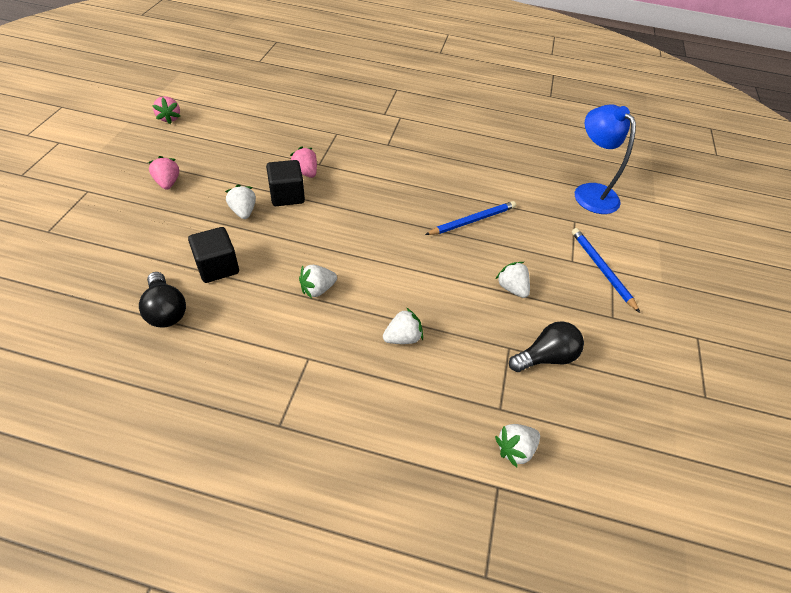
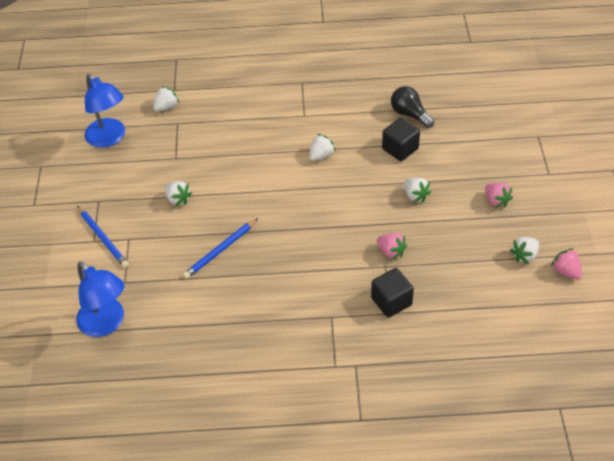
camera: 170 degrees right, 0 degrees up
(287, 195) = (391, 222): black cube -> black cube (391, 301)
(402, 337) = (249, 143): white strawberry -> white strawberry (524, 256)
(545, 357) = (150, 159): black light bulb -> none
(607, 414) = (109, 138): none -> blue lamp

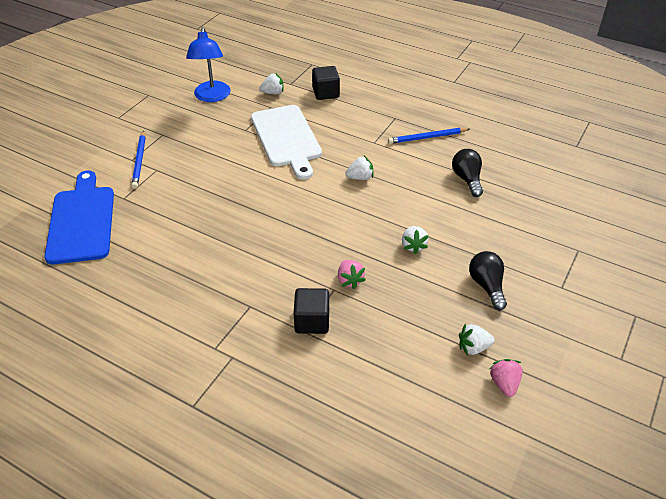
camera: 30 degrees right, 5 degrees down
(107, 324) = (81, 221): blue lamp -> blue cutting board
(178, 199) = (218, 159): white strawberry -> none
(220, 250) = (213, 210): blue pencil -> blue pencil (427, 137)
(222, 148) = (286, 138): none -> white cutting board
(400, 149) = (433, 202): black cube -> black cube (326, 93)
(496, 201) = (487, 286): pink strawberry -> black light bulb

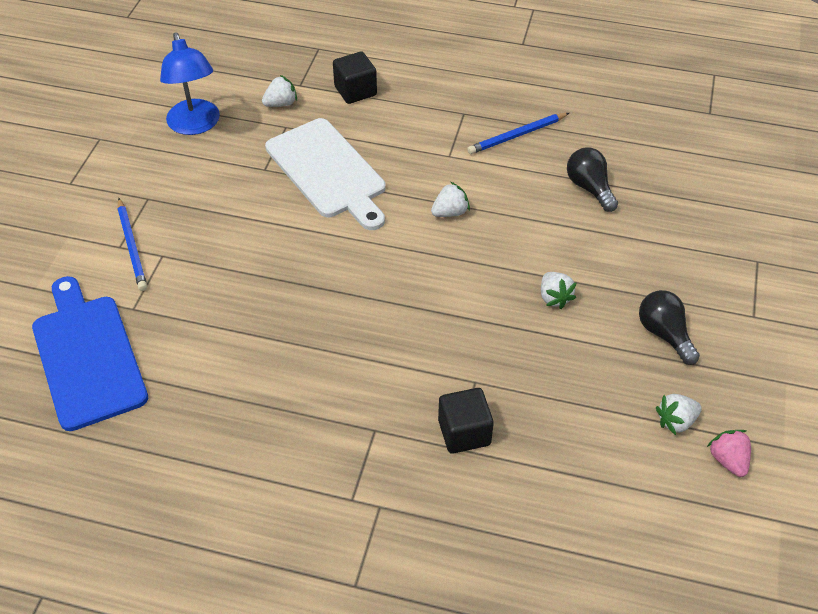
camera: 15 degrees left, 5 degrees up
(349, 280) = (491, 364): pink strawberry -> none

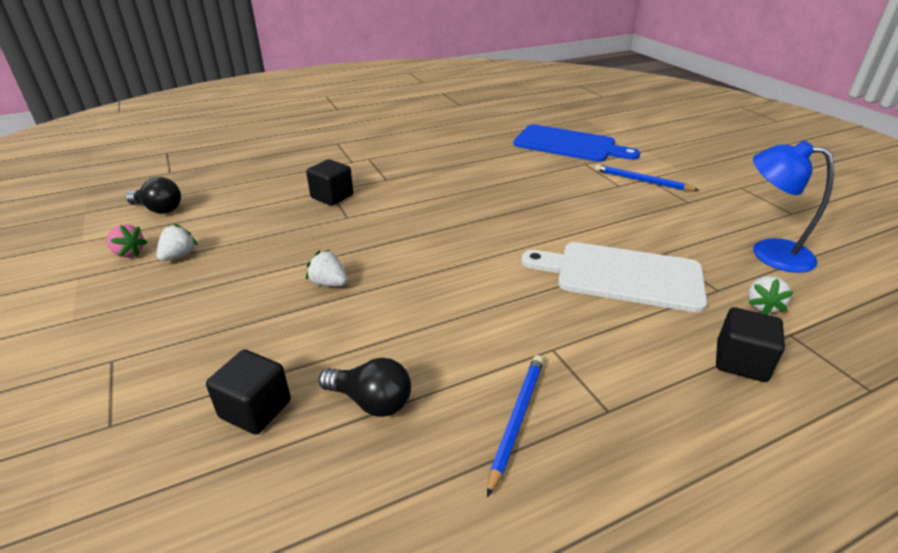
camera: 140 degrees right, 15 degrees down
(450, 212) = (484, 299): white strawberry -> none
(662, 221) = (255, 409): none -> black cube
(664, 334) = (209, 303): black light bulb -> black light bulb (159, 209)

